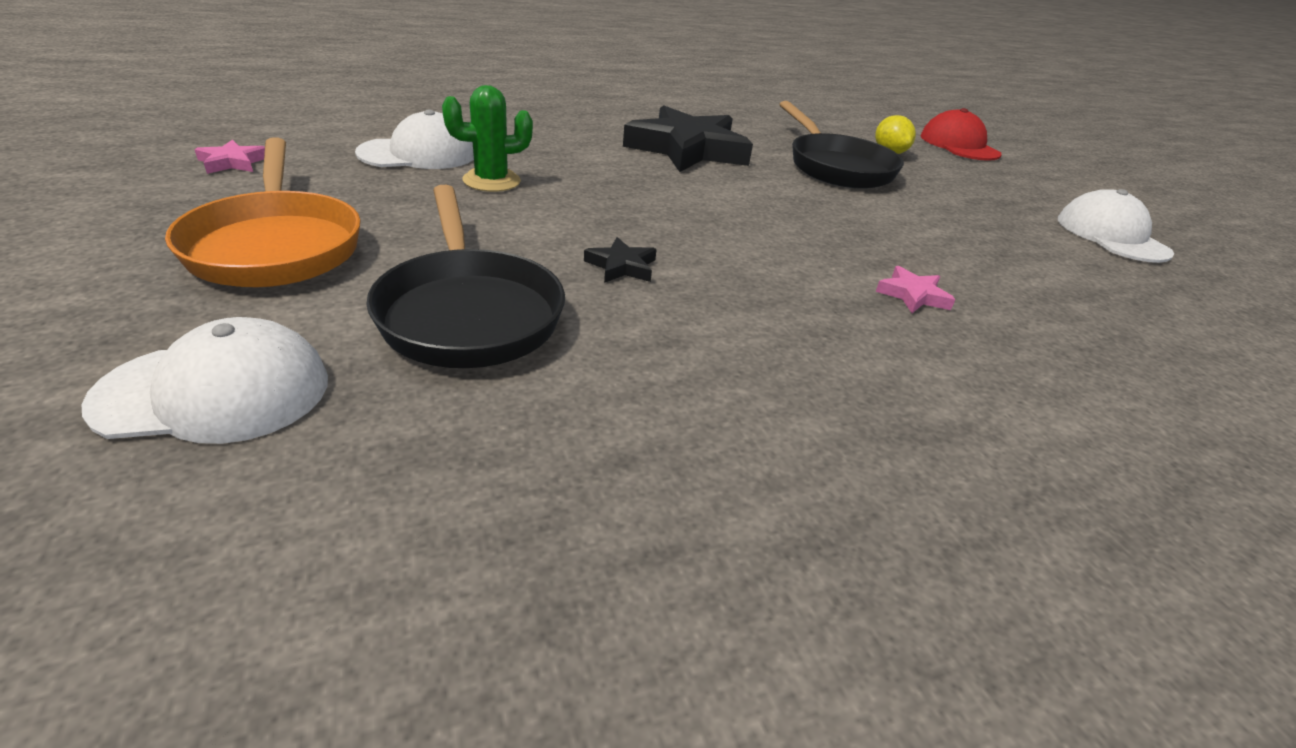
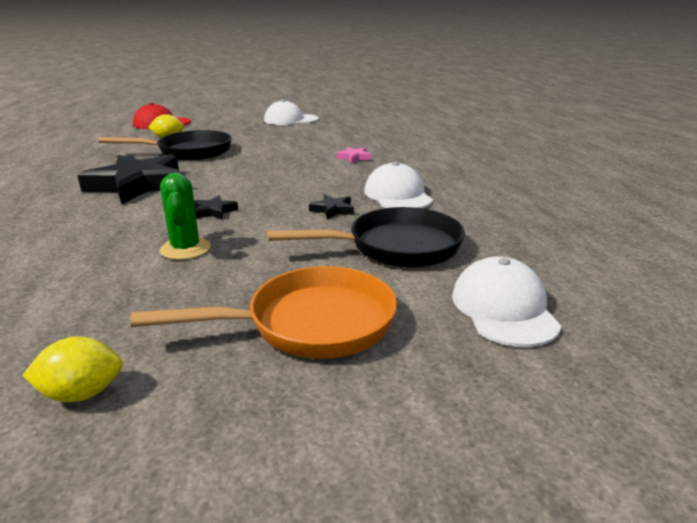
camera: 80 degrees left, 10 degrees down
(233, 162) = (82, 394): pink star -> yellow lemon
(418, 154) = (102, 284): white cap -> white cap (397, 195)
(606, 190) = (214, 211): none -> black star

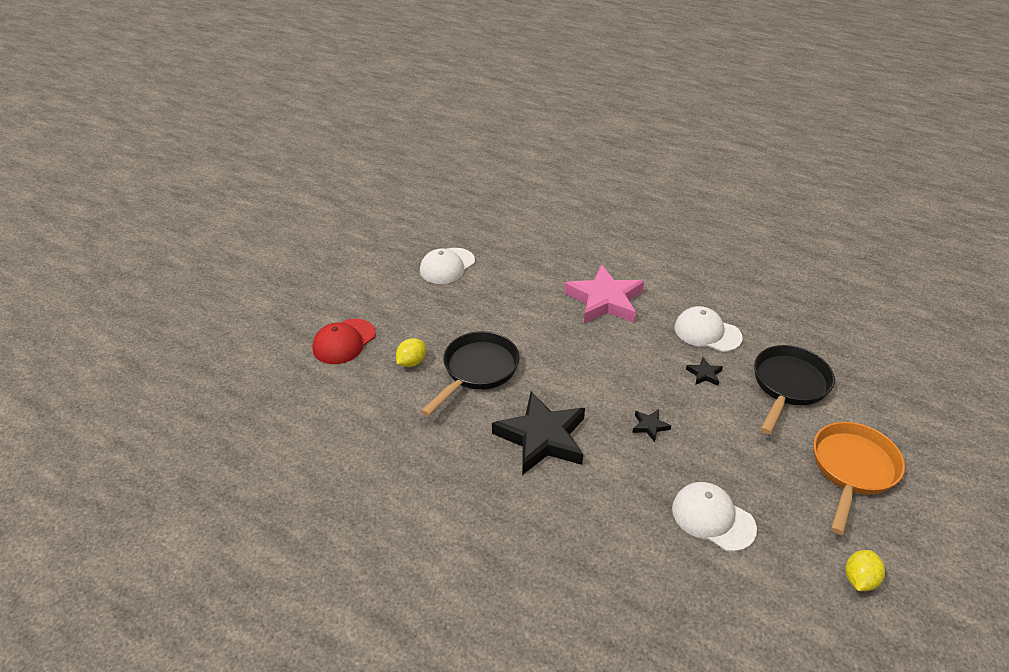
camera: 45 degrees left, 15 degrees up
(185, 249) = (708, 470): green cactus -> none
(354, 157) = (604, 300): pink star -> pink star, size x2.46
(504, 308) = (889, 398): white cap -> white cap (713, 518)

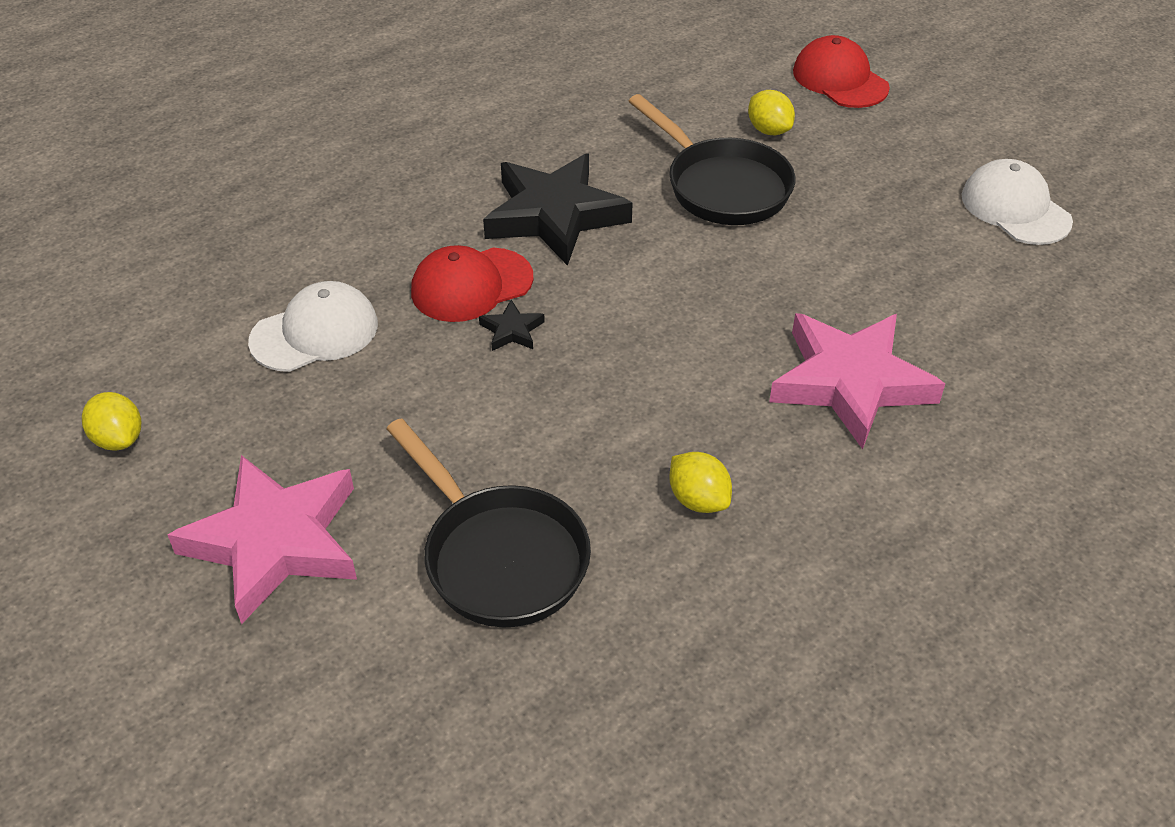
camera: 110 degrees right, 5 degrees up
(626, 456) = (471, 285): none -> red cap
(704, 374) = (589, 445): black star -> none
(707, 332) = (698, 500): white cap -> yellow lemon
(852, 470) = (275, 542): orange pan -> pink star

